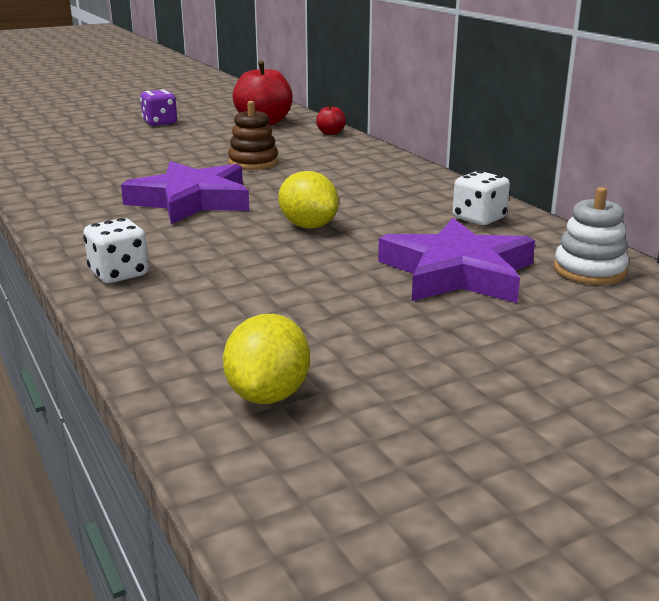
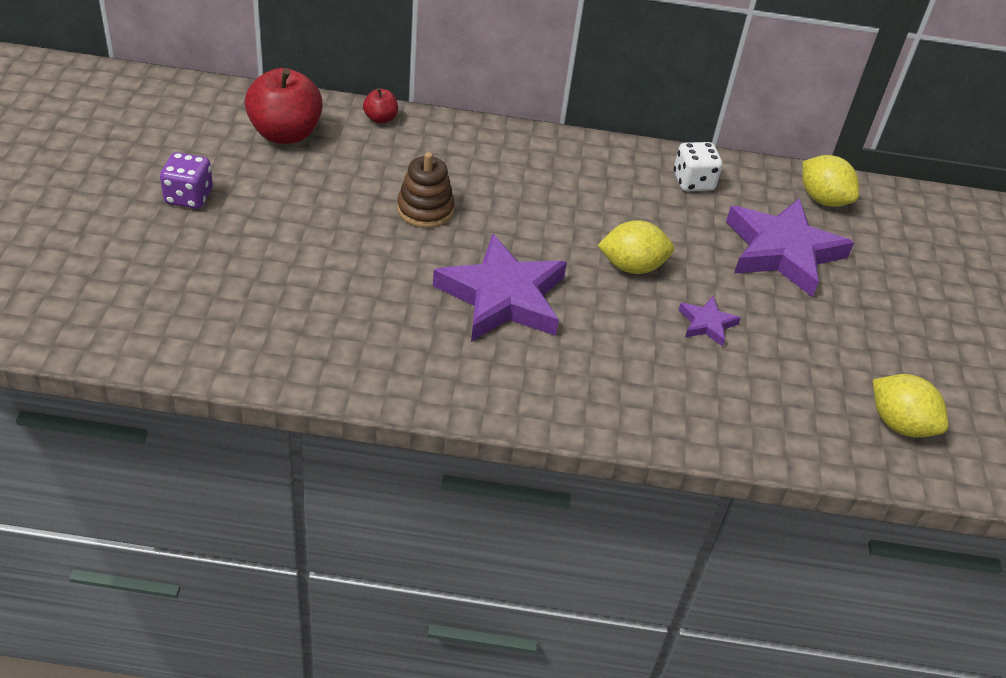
camera: 60 degrees left, 20 degrees up
(119, 274) = (649, 411): white dice -> none
(280, 267) = (707, 324): none -> purple star
(589, 270) = (823, 199): white stacking toy -> yellow lemon

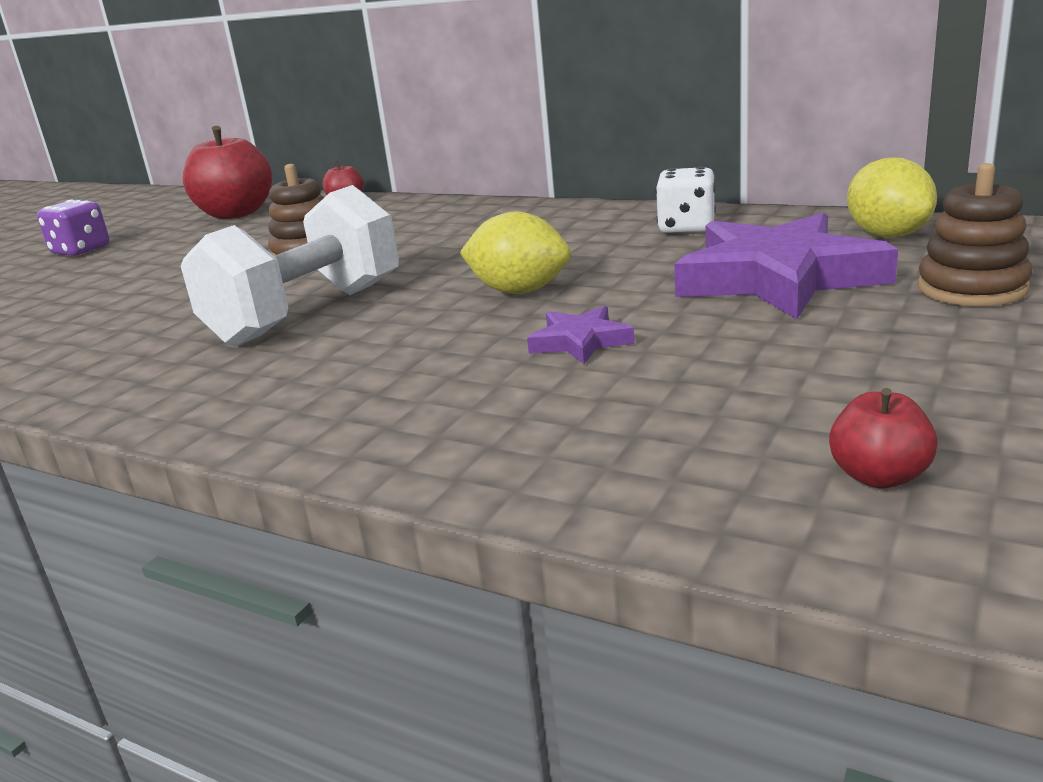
camera: 30 degrees right, 20 degrees down
(503, 297) = (307, 314): purple star -> white dumbbell
(887, 264) = (972, 288): none -> brown stacking toy
(899, 424) = (879, 476): yellow lemon -> red apple

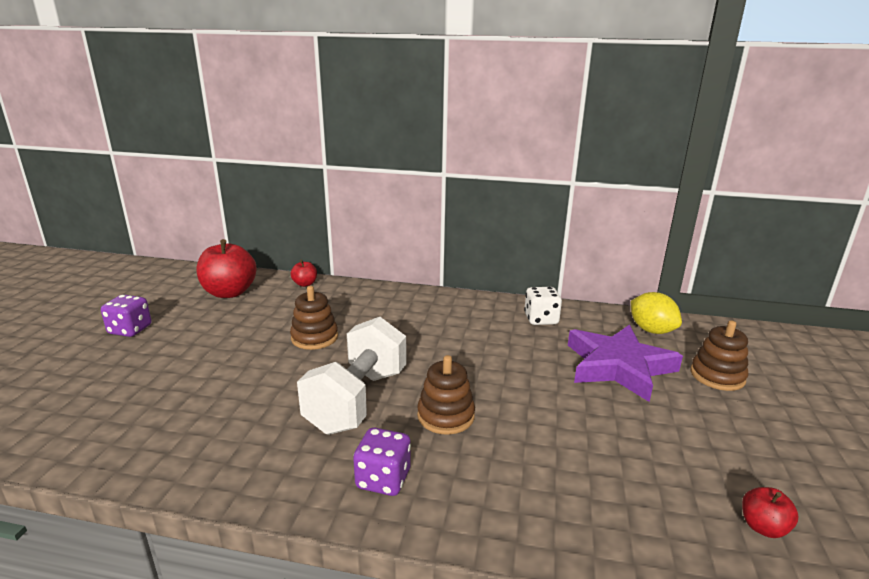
camera: 20 degrees left, 0 degrees up
(266, 392) = (383, 479): none -> purple dice
(422, 331) = (445, 416): none -> brown stacking toy
(519, 291) = (481, 377): yellow lemon -> none
(580, 341) = (546, 424): purple star -> none

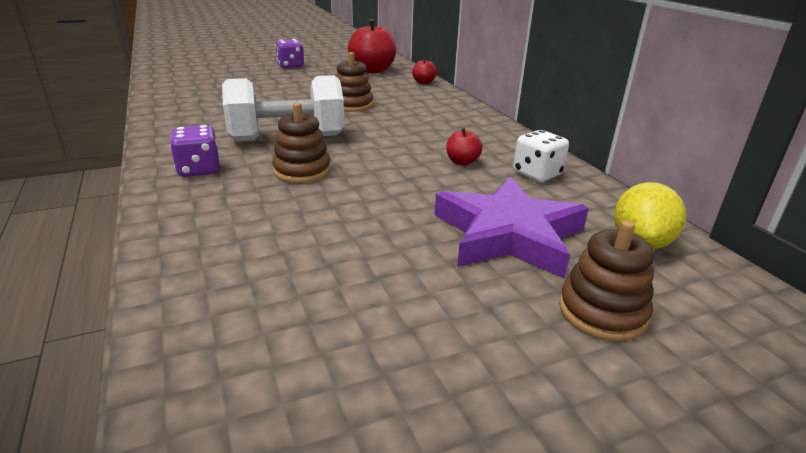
camera: 55 degrees right, 5 degrees up
(763, 527) = (273, 387): red apple -> red apple (462, 162)

